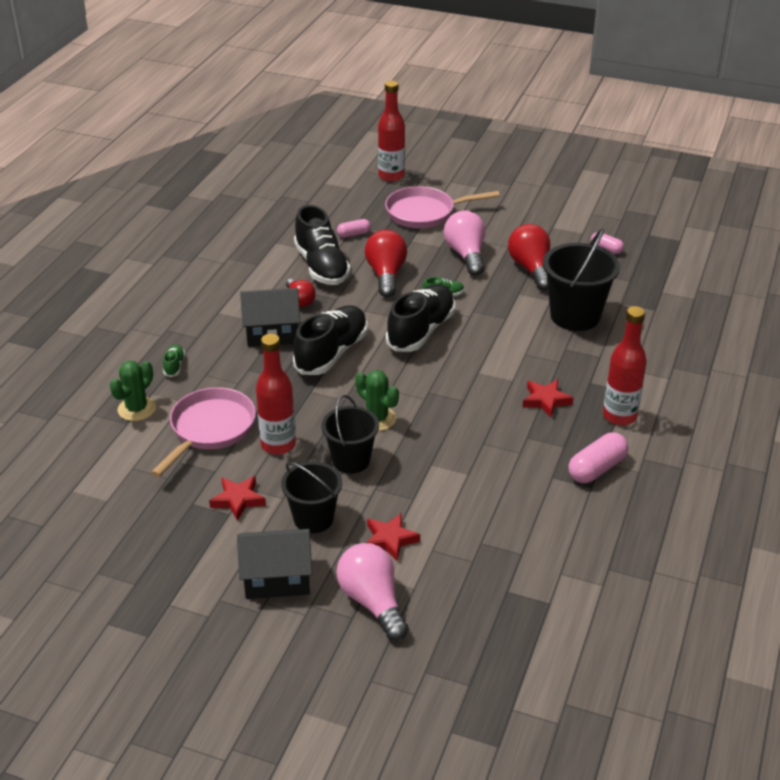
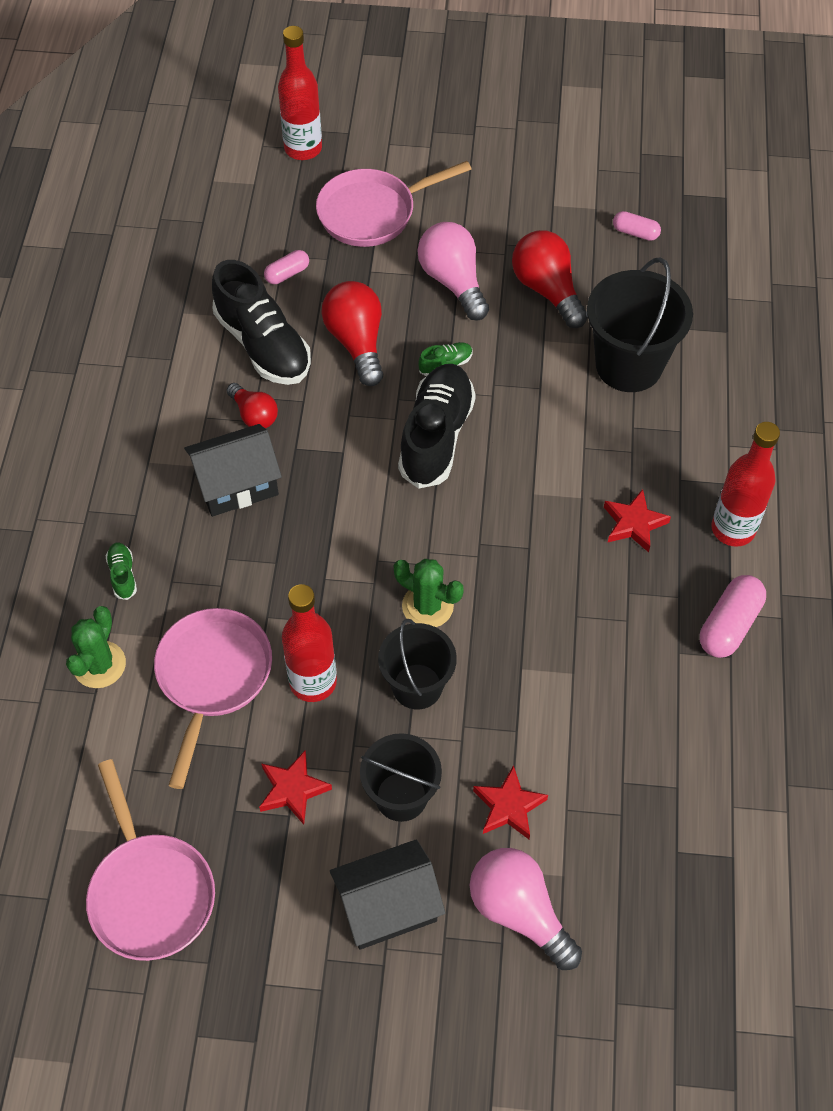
camera: 15 degrees left, 20 degrees up
(113, 536) = (150, 892): none -> pink pan
(331, 353) = (330, 503): black shoe -> none

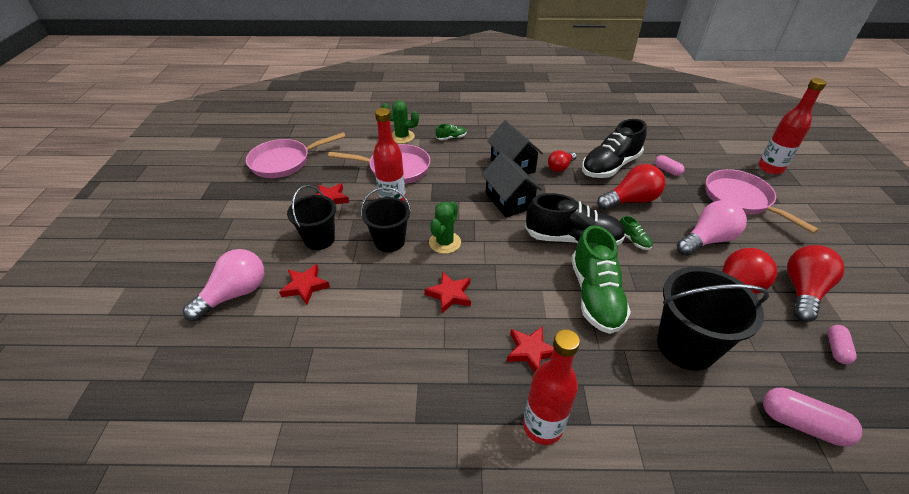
camera: 85 degrees right, 15 degrees down
(387, 906) = (255, 238): black house -> black house (509, 201)
(536, 607) = (449, 294): none -> red star
(547, 435) = (595, 295): none -> green shoe
(551, 223) = (802, 291): none -> red light bulb
(729, 625) = (445, 421): pink capsule -> pink capsule (802, 424)

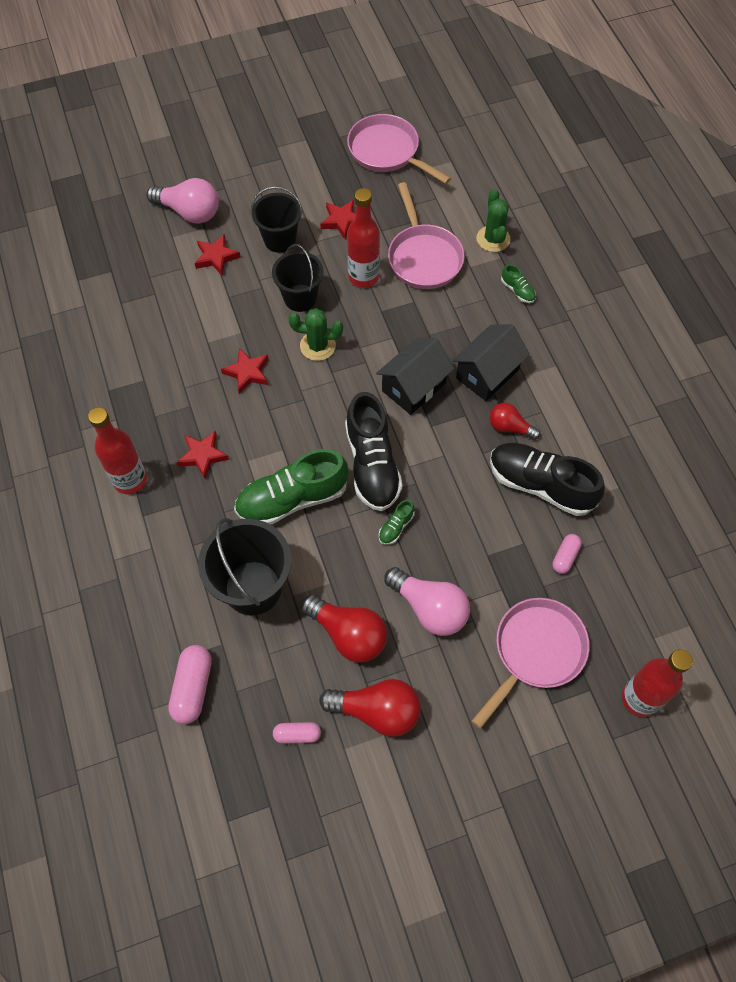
camera: 70 degrees right, 20 degrees up
(630, 200) = (473, 517): red light bulb -> none

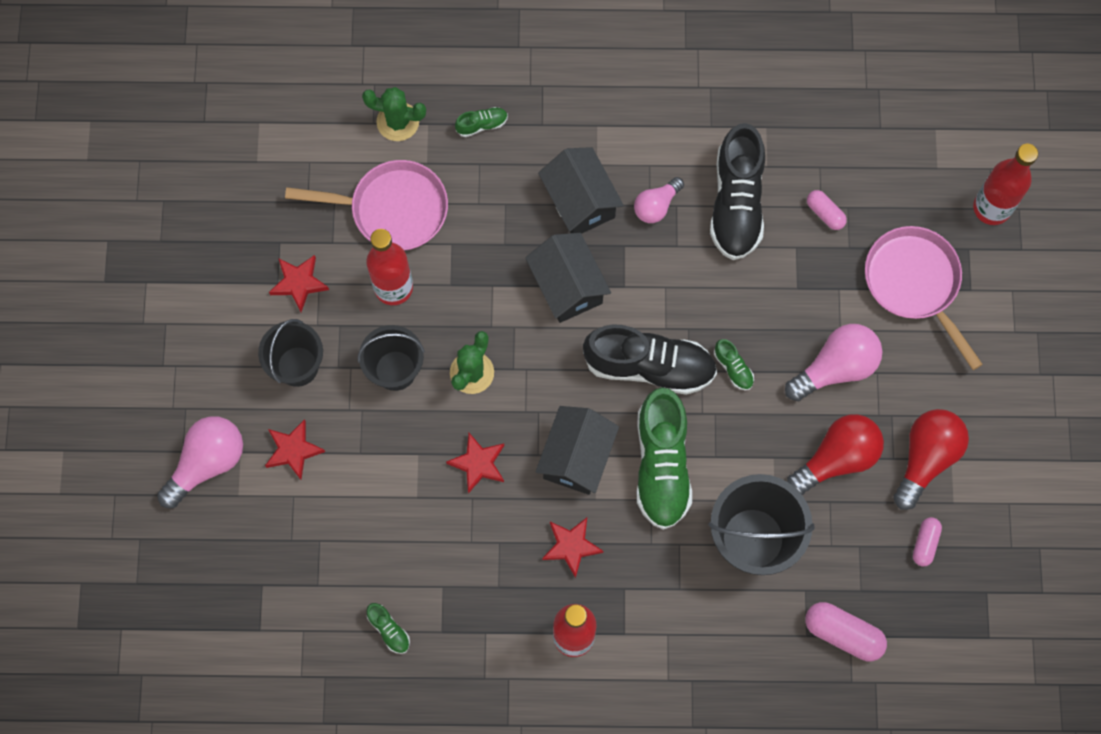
camera: 70 degrees left, 10 degrees up
(100, 356) = (389, 630): none -> green shoe
(276, 436) = (576, 457): none -> black house
(387, 152) = (211, 191): pink pan -> none
(510, 427) = (656, 206): red light bulb -> pink light bulb
(541, 485) = (736, 203): black shoe -> black shoe turned 45 degrees counterclockwise

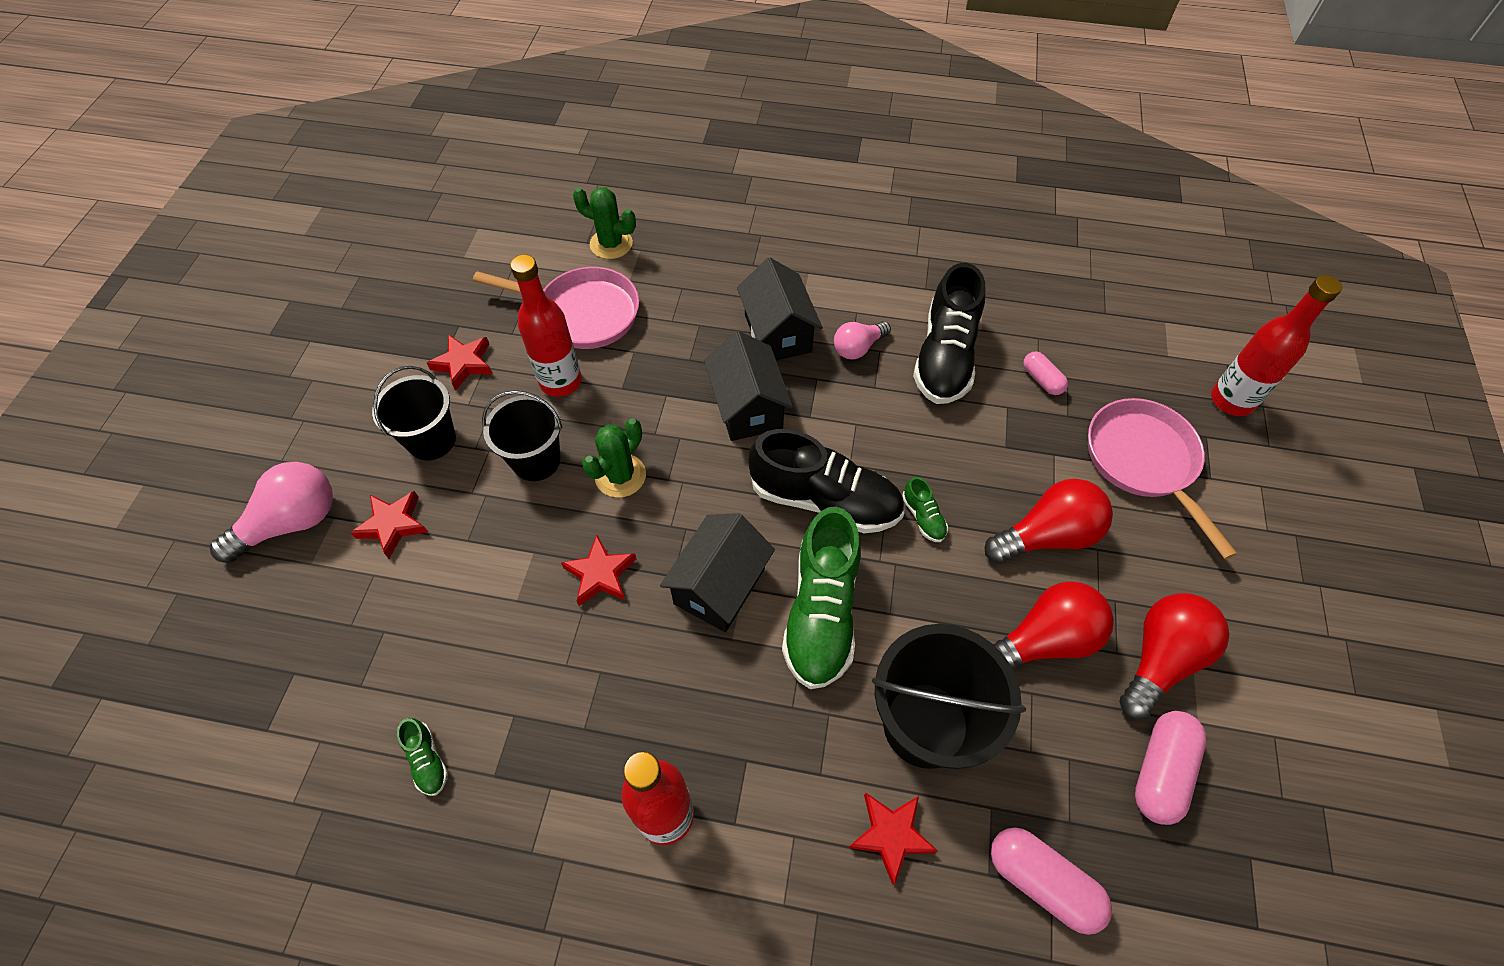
camera: 10 degrees right, 15 degrees down
(482, 125) = (693, 257): green shoe -> none
(571, 546) = (689, 692): red star -> red star (891, 835)
(835, 368) = (1046, 536): pink light bulb -> red light bulb
(925, 543) = (1160, 771): pink capsule -> pink capsule, size x1.67

